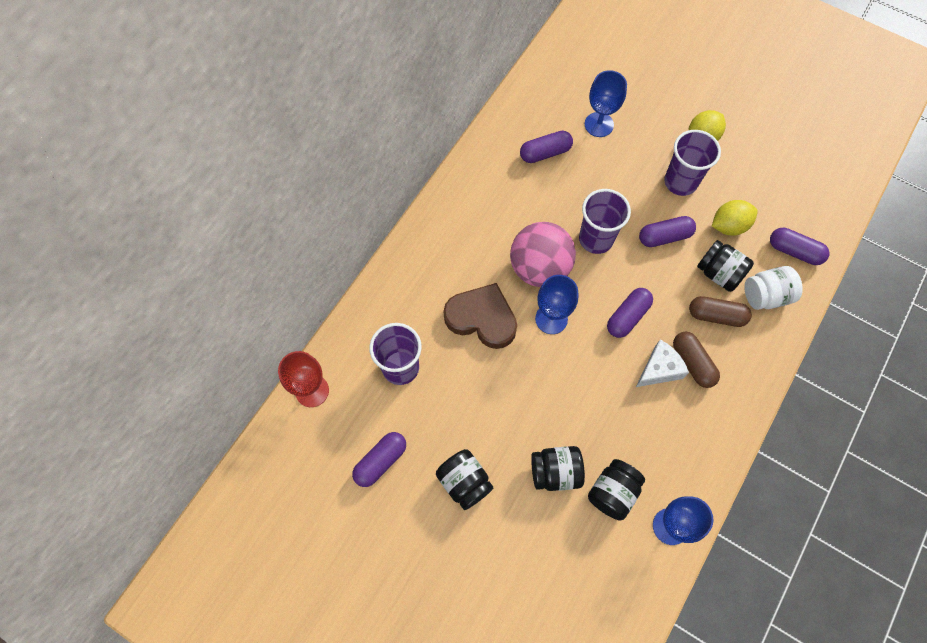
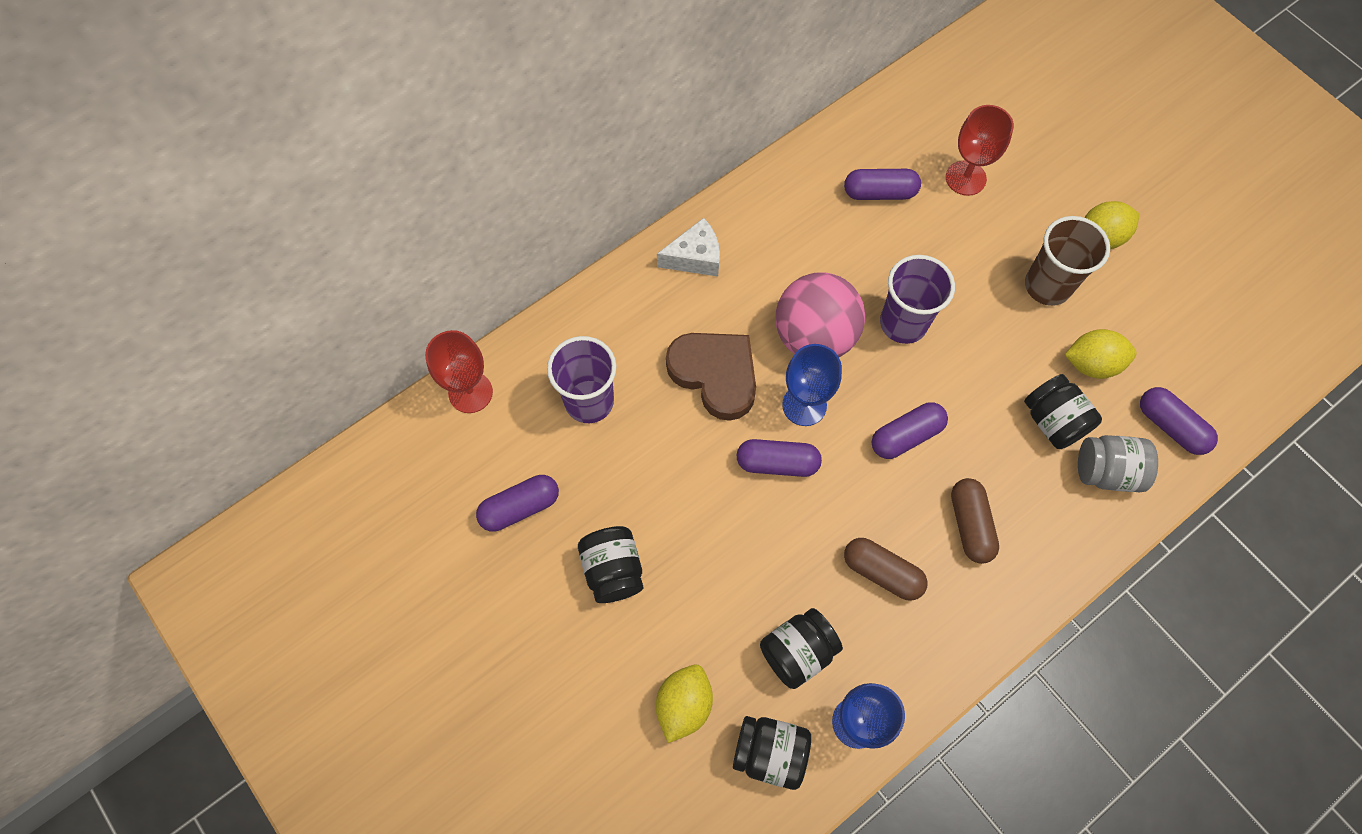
camera: 20 degrees right, 0 degrees up
(550, 559) = (684, 704): none -> yellow lemon
(555, 472) = (733, 599): black jar -> black jar (770, 753)
(599, 124) = (965, 178): blue goblet -> red goblet
(659, 369) = (922, 517): white cheese -> white cheese (695, 257)
(664, 236) = (997, 349): purple capsule -> purple capsule (777, 463)
(680, 182) = (1047, 286): purple cup -> brown cup
(716, 315) = (1027, 474): brown capsule -> brown capsule (882, 572)
(766, 296) = (1106, 471): white jar -> grey jar

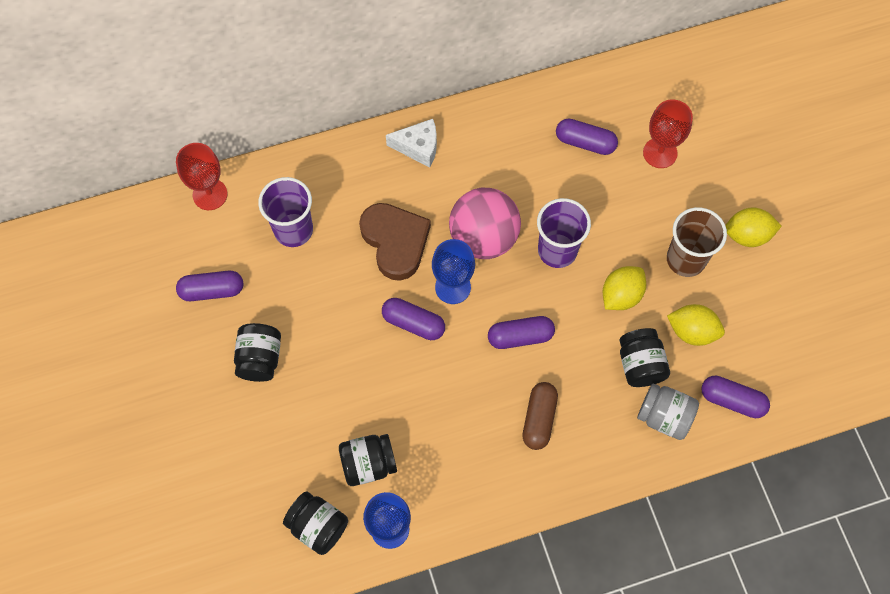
camera: 20 degrees right, 0 degrees up
(684, 704) = (271, 471): yellow lemon -> yellow lemon (621, 295)
(882, 572) = (456, 430): brown capsule -> none
(1170, 426) = (732, 400): purple capsule -> purple capsule turned 45 degrees counterclockwise

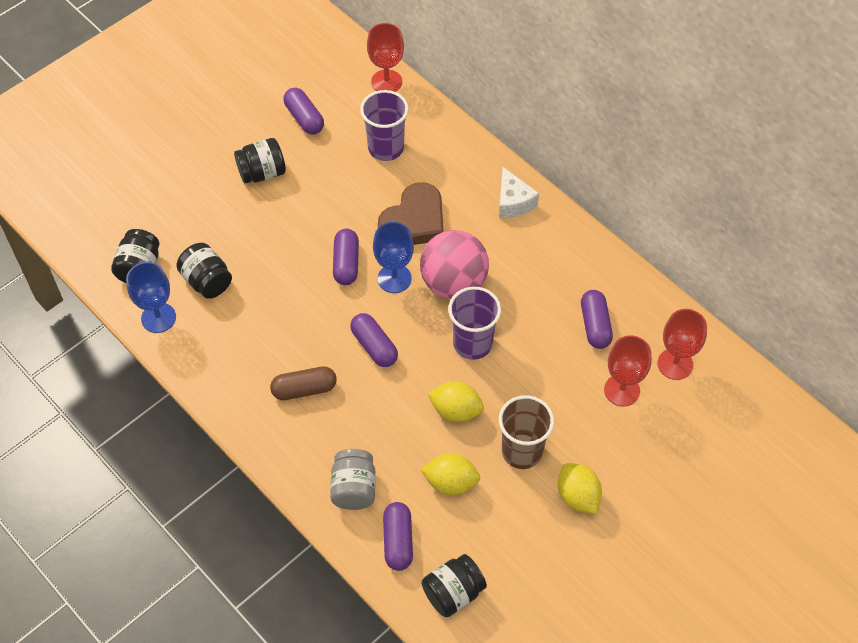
camera: 65 degrees right, 10 degrees down
(640, 365) = (395, 450): black jar -> black jar (453, 593)
(652, 100) = (675, 364): none -> red goblet
(692, 331) = (450, 482): yellow lemon -> yellow lemon turned 75 degrees counterclockwise

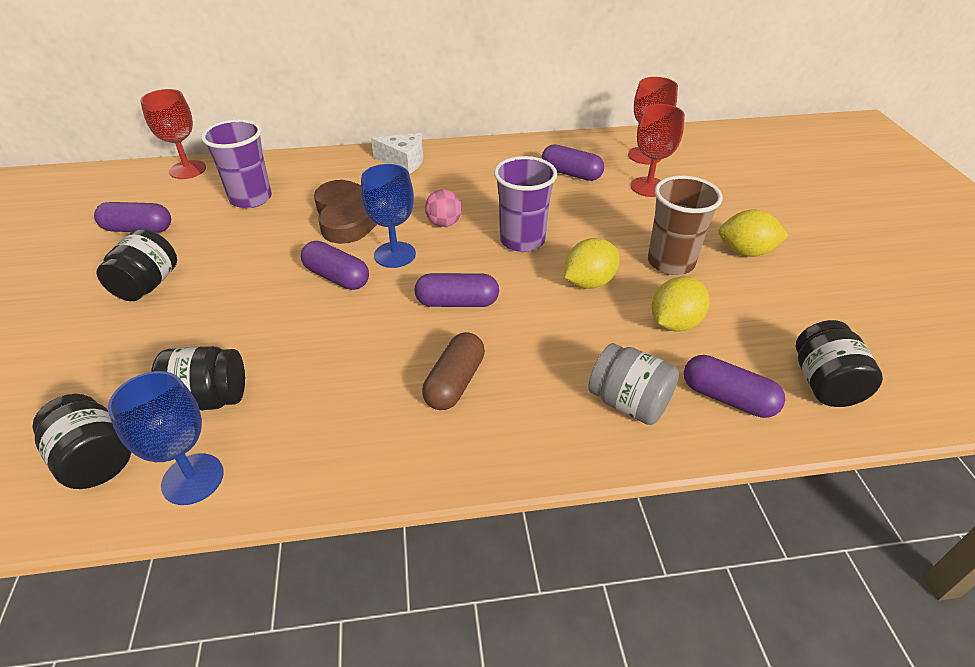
camera: 55 degrees left, 15 degrees down
(453, 283) = (444, 223): pink ball -> pink ball, size x0.47

